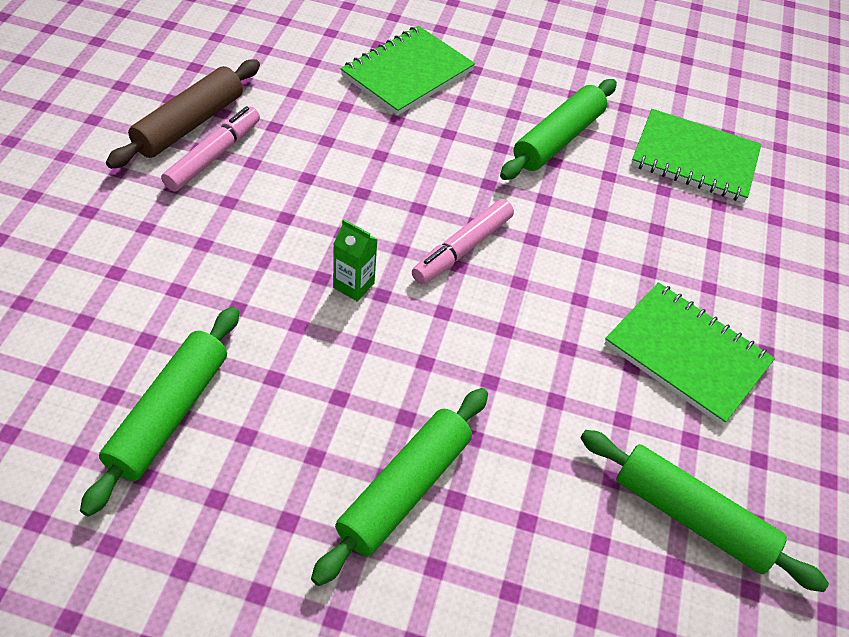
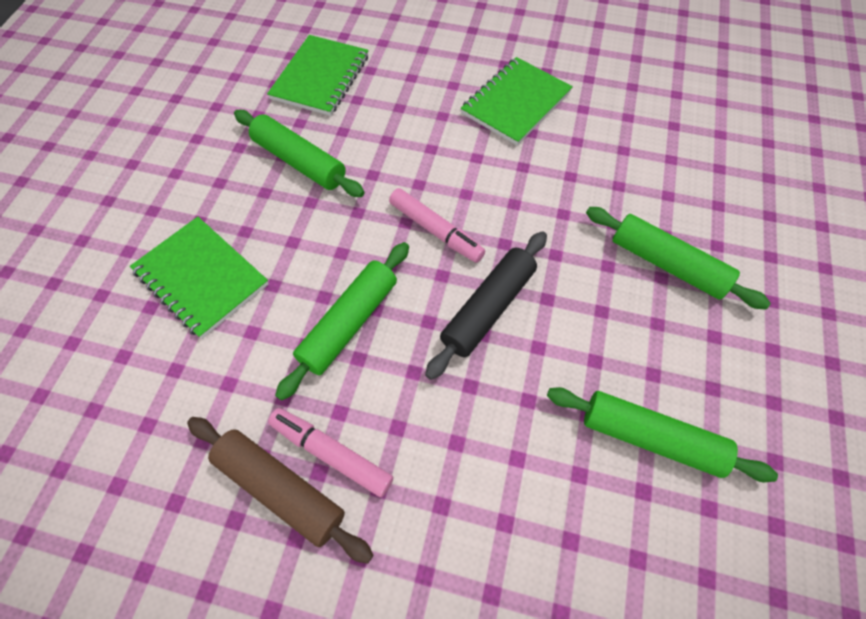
camera: 85 degrees left, 10 degrees up
(353, 285) = (488, 308): green carton -> black rolling pin
(691, 517) = (639, 114): green rolling pin -> green rolling pin (349, 324)

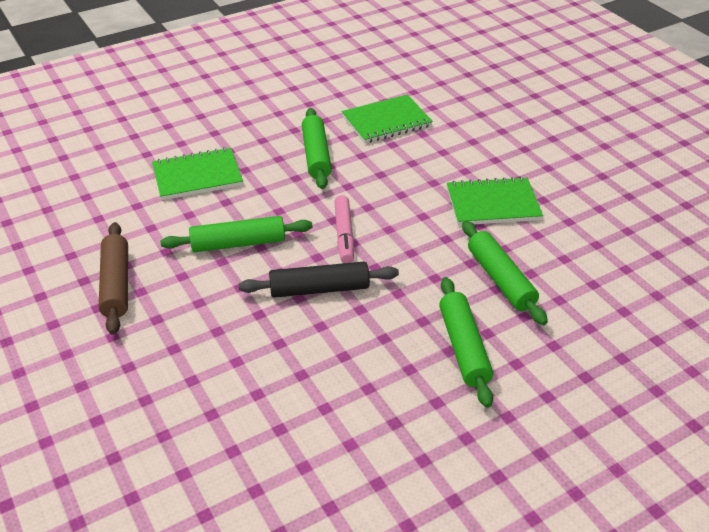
camera: 45 degrees right, 20 degrees down
(201, 278) = (197, 176): green notebook -> green notebook turned 75 degrees clockwise
(331, 453) = (155, 288): pink marker -> none
(650, 438) = (320, 412): green rolling pin -> green rolling pin (500, 279)

